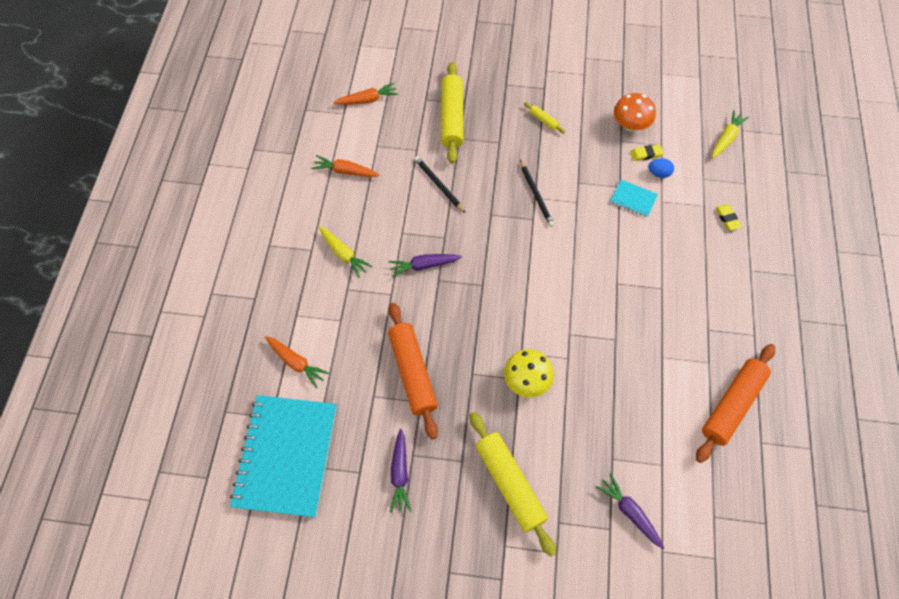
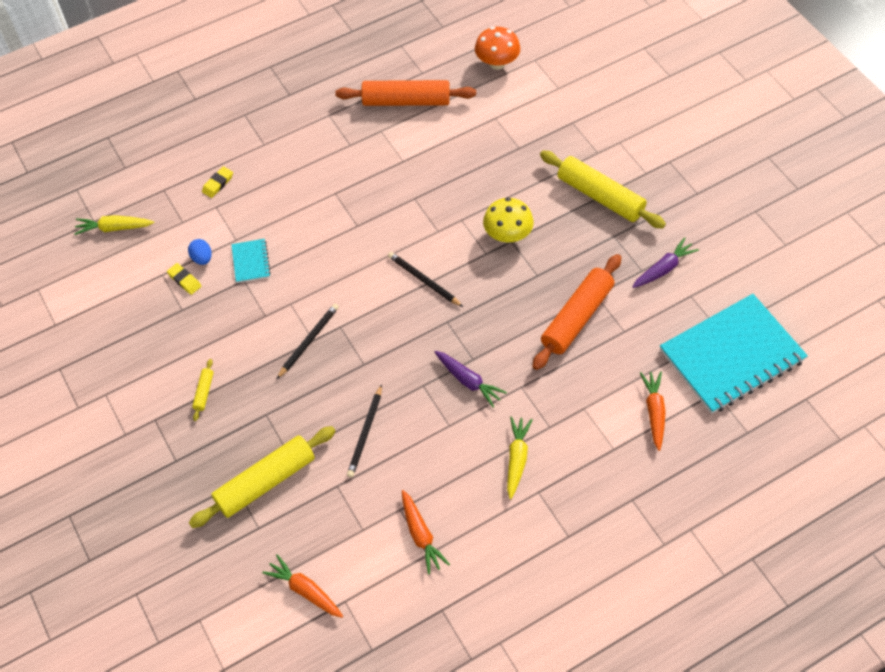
camera: 125 degrees left, 5 degrees down
(509, 484) = (600, 196): yellow rolling pin -> yellow rolling pin turned 75 degrees counterclockwise
(530, 294) = (423, 280): none -> black pencil
(629, 512) = (549, 118): purple carrot -> none
(630, 125) = (154, 313): orange mushroom -> orange mushroom (497, 63)

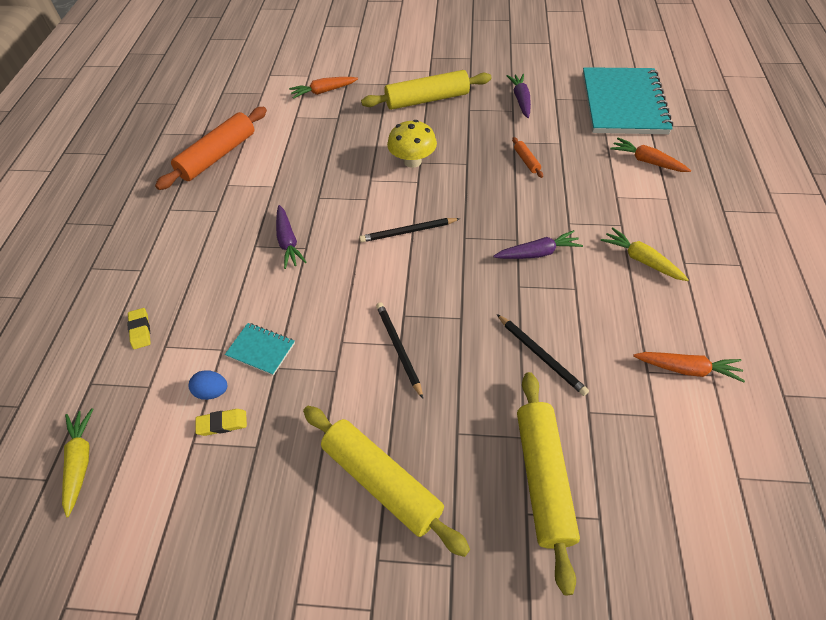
camera: 55 degrees left, 5 degrees down
(114, 228) = (80, 461): yellow carrot -> yellow carrot turned 135 degrees clockwise
(204, 392) = (382, 481): yellow rolling pin -> yellow rolling pin, size x2.33
(305, 590) = (707, 511): orange carrot -> orange carrot (323, 92)
(354, 211) = (288, 242): none -> purple carrot
(497, 63) = (247, 93): orange mushroom -> none
(576, 317) = (526, 161): orange rolling pin -> orange rolling pin, size x0.43

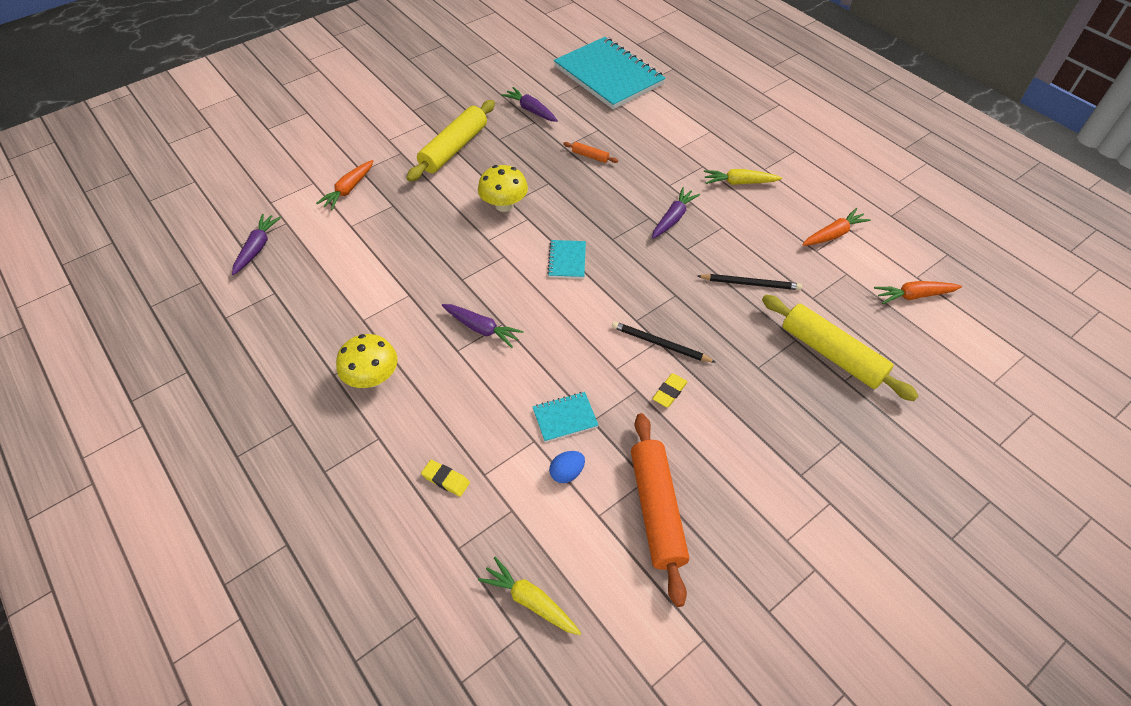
camera: 45 degrees left, 0 degrees up
(186, 227) = (372, 378): none -> yellow mushroom
(218, 156) = (318, 302): orange rolling pin -> orange rolling pin (657, 509)
(222, 424) = (603, 486): yellow eraser -> yellow eraser (669, 392)
(228, 100) = (257, 248): none -> purple carrot
(382, 481) = (750, 431): yellow rolling pin -> none
(408, 232) = (567, 260): black pencil -> turquoise notebook
(646, 161) = (670, 111): orange carrot -> orange carrot (913, 296)

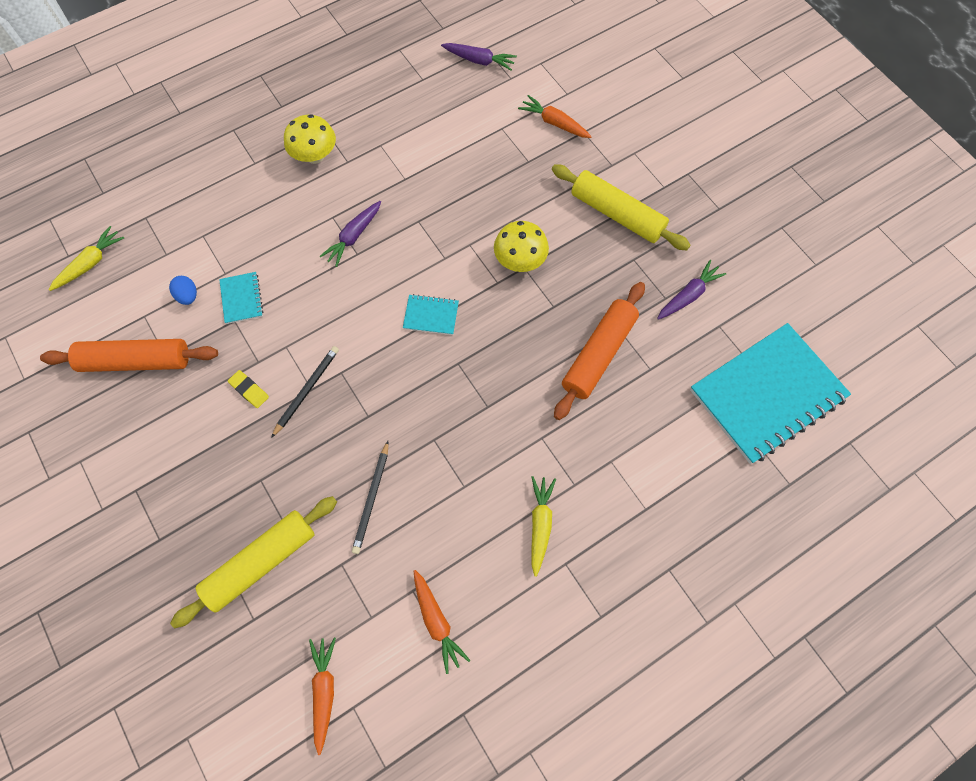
camera: 95 degrees right, 15 degrees up
(446, 479) = (205, 209): yellow eraser -> none
(590, 156) = (598, 354): orange rolling pin -> orange rolling pin, size x2.33
(673, 218) = (484, 433): purple carrot -> none

